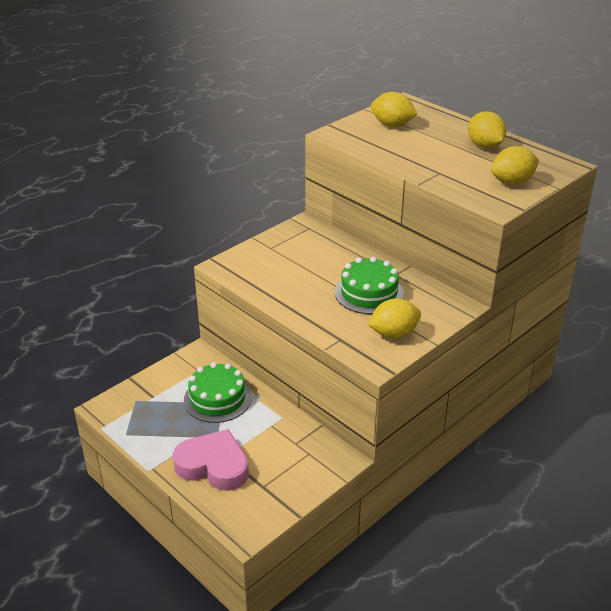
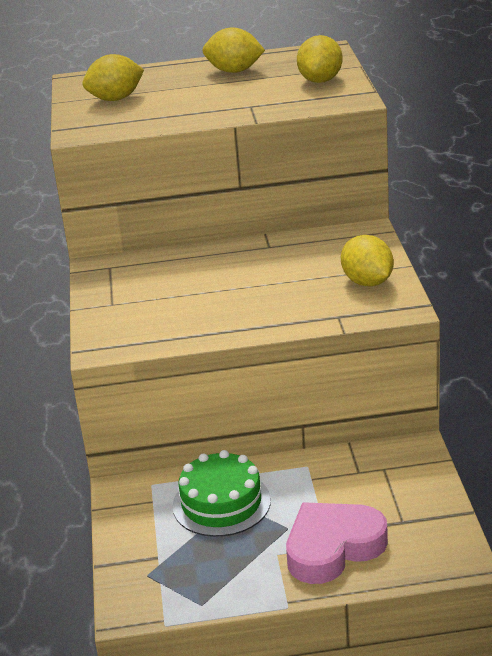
camera: 50 degrees left, 5 degrees down
(369, 293) = (281, 272): green cake -> none
(393, 334) = (367, 282): yellow lemon -> yellow lemon turned 45 degrees counterclockwise

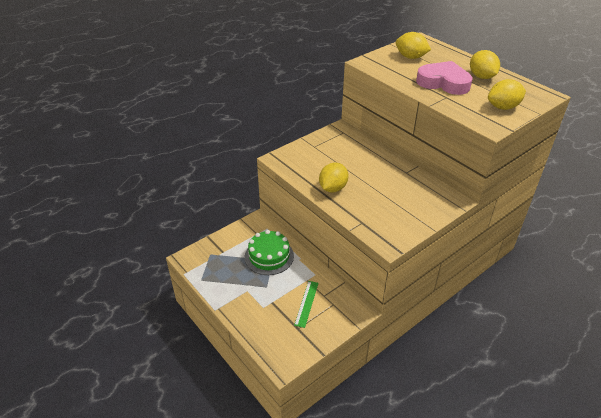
camera: 55 degrees right, 10 degrees up
(333, 548) = (262, 309): pink heart -> pink heart (443, 82)
(360, 495) = (306, 303): none -> green ruler
(367, 282) = (403, 220): yellow lemon -> yellow lemon (333, 188)

